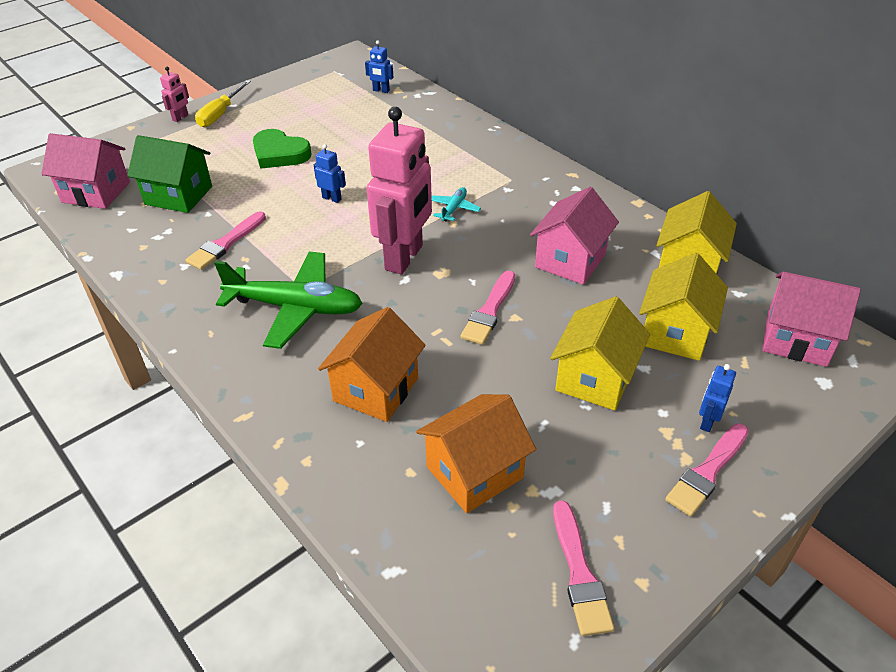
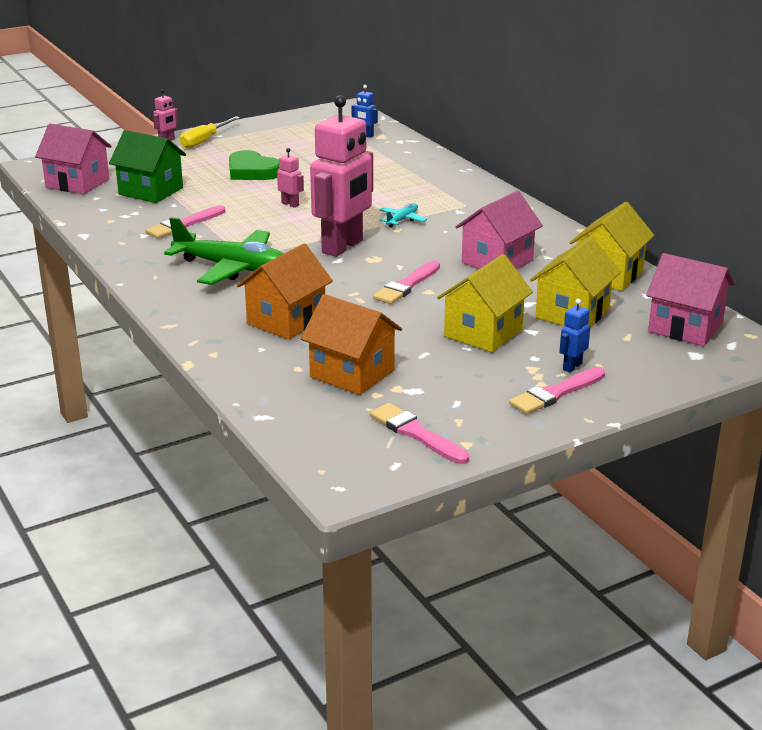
camera: 10 degrees right, 15 degrees down
(332, 198) = (290, 204): blue robot -> pink robot
(474, 472) = (352, 373): orange house -> orange house turned 60 degrees clockwise
(579, 573) = (416, 433): pink brush -> pink brush turned 135 degrees clockwise

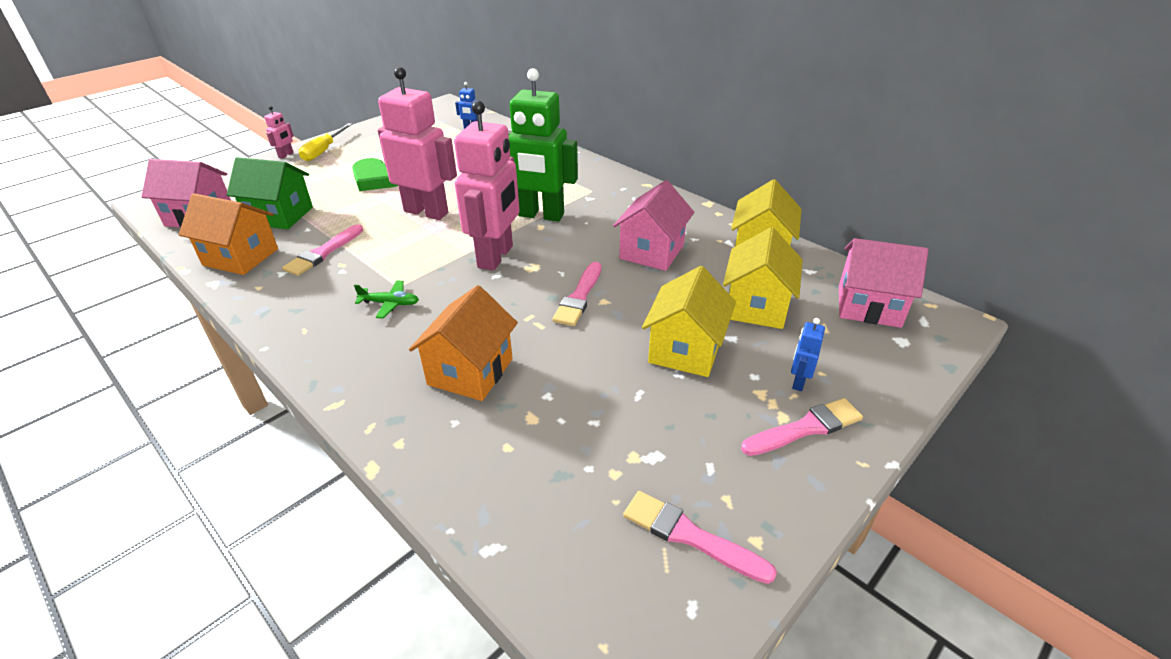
camera: 15 degrees left, 10 degrees up
(233, 268) = (390, 304): green plane -> green plane, size x0.45
(290, 204) = (426, 212): pink robot -> pink robot, size x2.44
(352, 373) = (573, 443): orange house -> orange house (240, 257)
(402, 220) = (541, 215): turquoise plane -> green robot
(555, 393) = (805, 428): pink brush -> pink brush turned 150 degrees counterclockwise

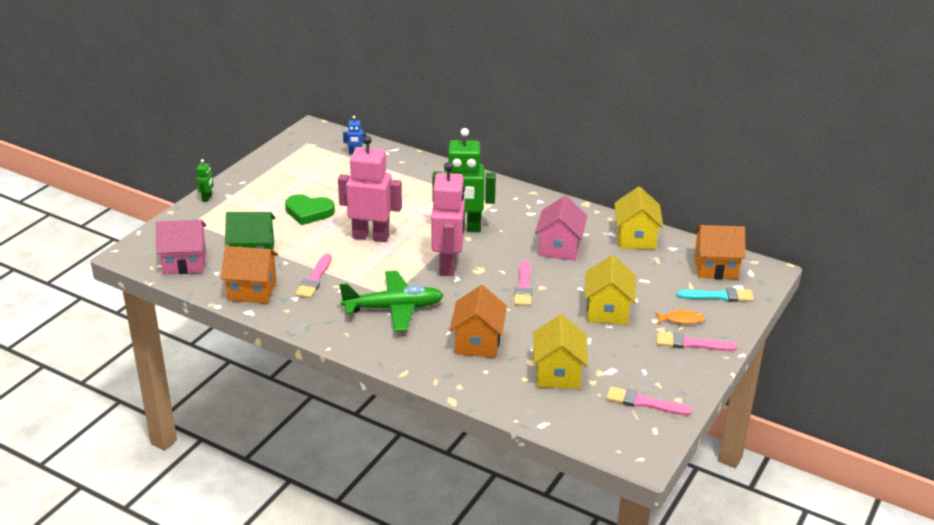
camera: 15 degrees left, 5 degrees down
(286, 155) = (207, 198): pink robot -> green robot
(323, 151) = (238, 190): yellow screwdriver -> none
(390, 304) = (394, 308): green plane -> green plane, size x2.24
(756, 306) = (644, 277): yellow house -> yellow house (558, 373)
(798, 382) = (681, 320): blue robot -> orange fish
(805, 428) = (691, 344): pink brush -> pink brush turned 135 degrees counterclockwise
(867, 351) = (718, 296): none -> turquoise brush
(869, 306) = (715, 267): pink house -> orange house

